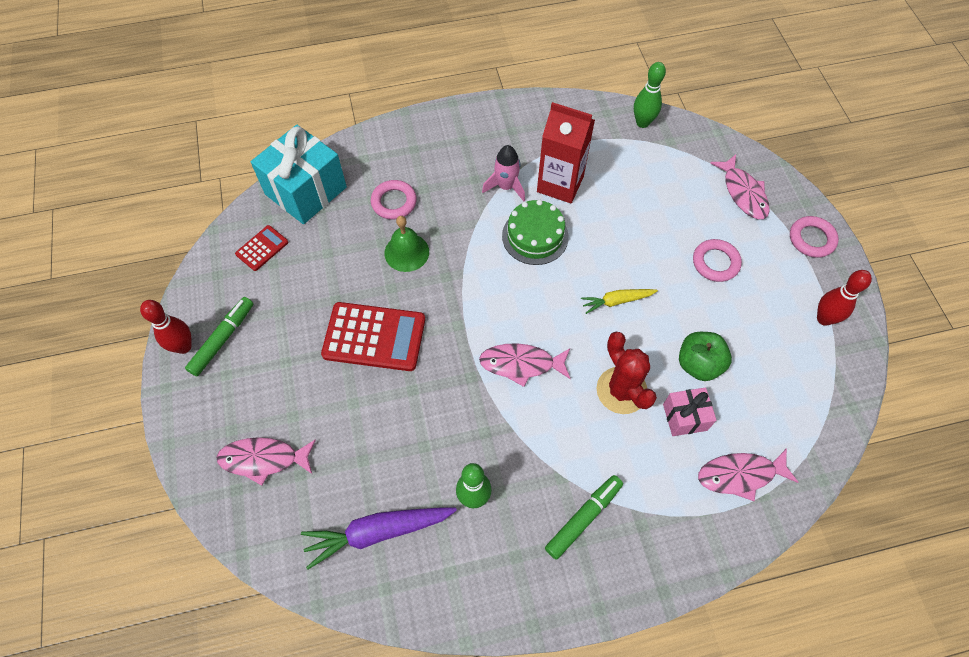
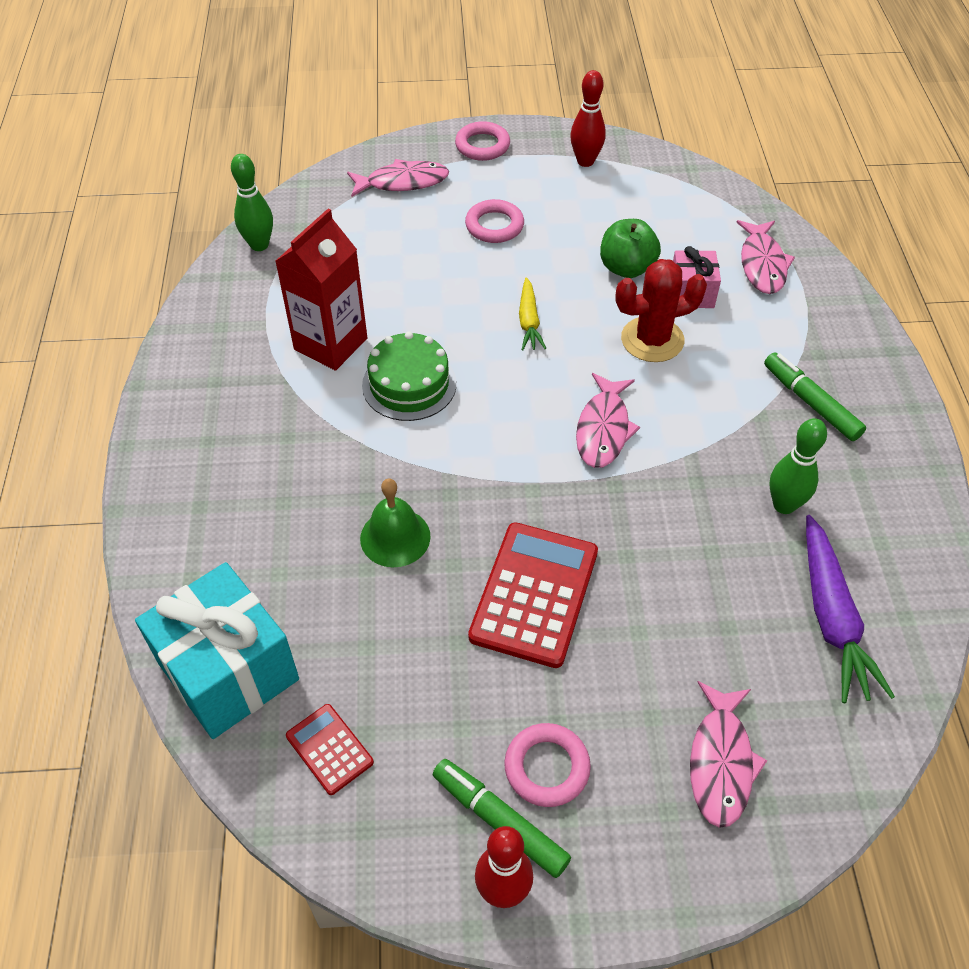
camera: 80 degrees left, 10 degrees down
(394, 202) = (296, 544): pink ring -> pink ring (547, 767)
(506, 186) = (314, 403): pink rocket -> none

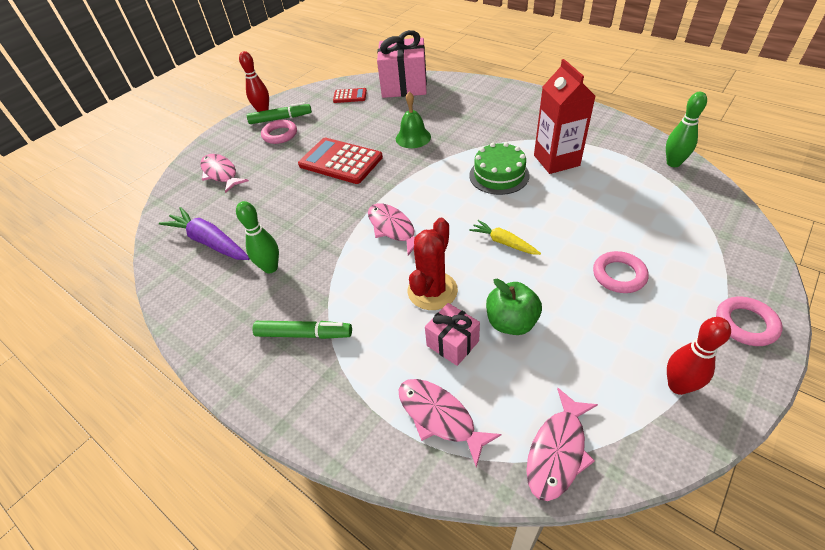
camera: 135 degrees right, 5 degrees down
(228, 671) = (404, 86): turquoise gift -> pink gift
(402, 182) = (711, 251): pink fish -> pink fish (558, 451)
(534, 594) = (340, 161): red calculator -> red calculator turned 150 degrees clockwise

